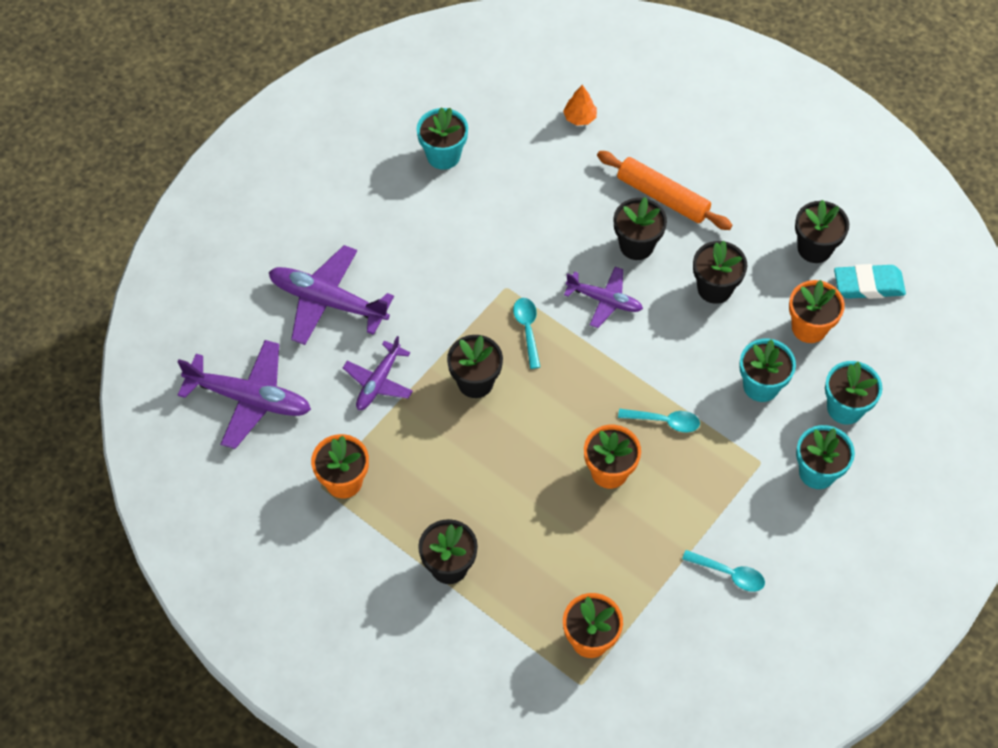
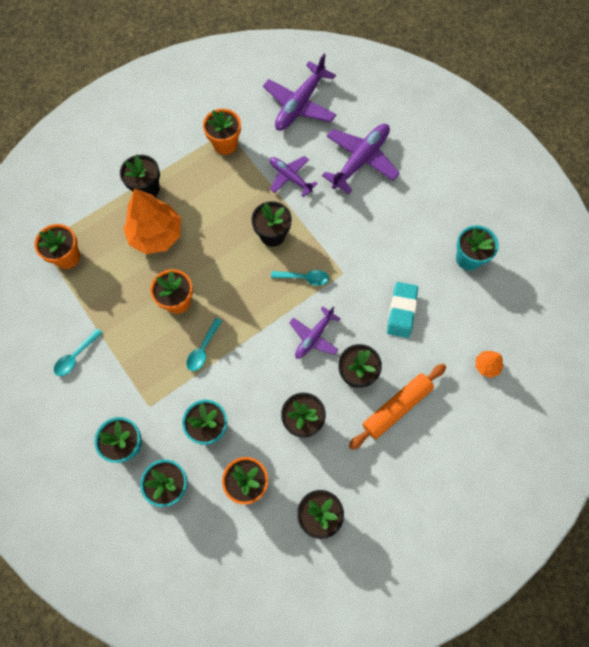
camera: 105 degrees right, 10 degrees up
(519, 530) = (156, 235): none -> orange tree
(868, 285) = (272, 548): turquoise eraser -> turquoise eraser (401, 311)

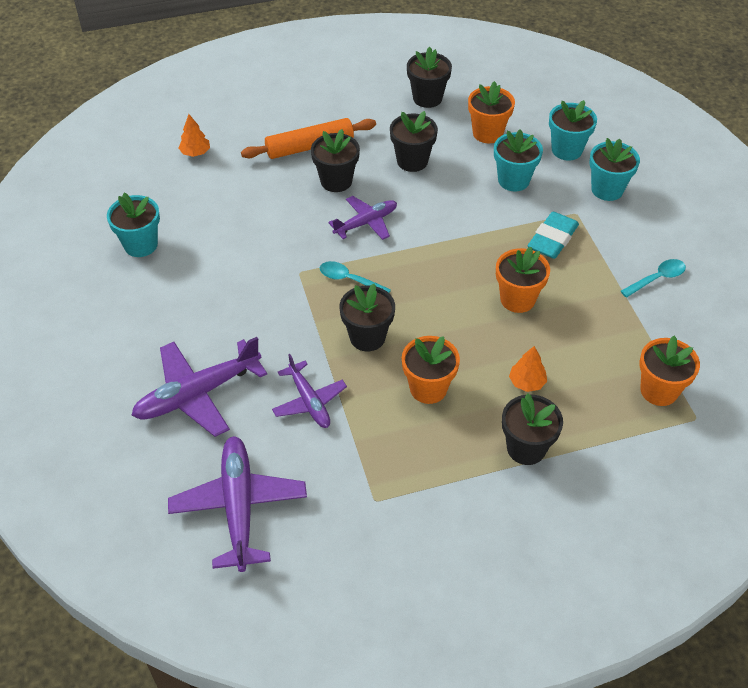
camera: 160 degrees left, 20 degrees down
(156, 235) = (526, 382): orange tree -> orange tree, size x0.46
(203, 349) = (500, 245): turquoise spoon -> none
(225, 144) = (385, 480): orange flower pot -> orange flower pot (428, 388)
(300, 104) = (239, 507): purple plane -> purple plane turned 60 degrees counterclockwise
(401, 311) = (253, 218): turquoise eraser -> turquoise eraser (552, 239)

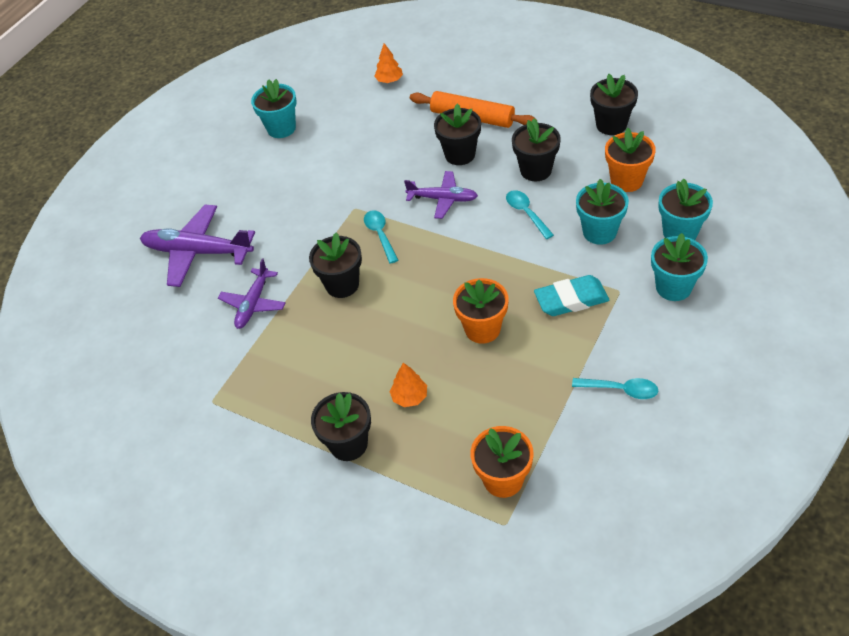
camera: 50 degrees right, 0 degrees up
(239, 507) = (135, 343): purple plane -> none
(428, 388) = (337, 350): orange flower pot -> none
(444, 197) = (526, 213): none -> turquoise spoon

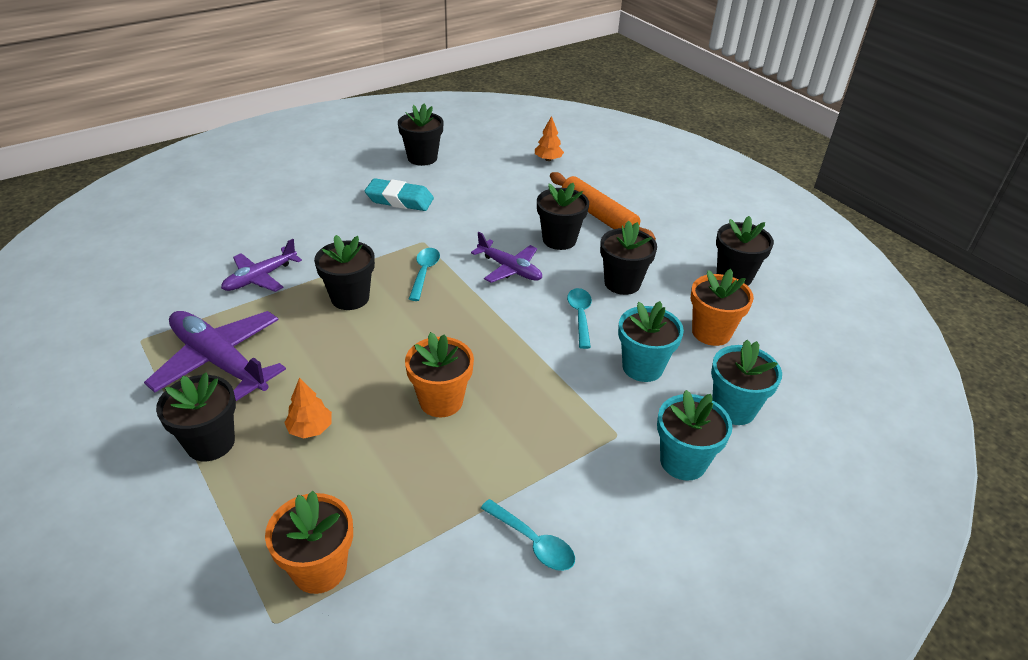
camera: 20 degrees right, 10 degrees down
(198, 252) = (261, 218): purple plane -> purple plane (220, 362)
(281, 128) = (422, 158): turquoise flower pot -> black flower pot
(571, 300) = (557, 418): turquoise eraser -> turquoise eraser (399, 200)

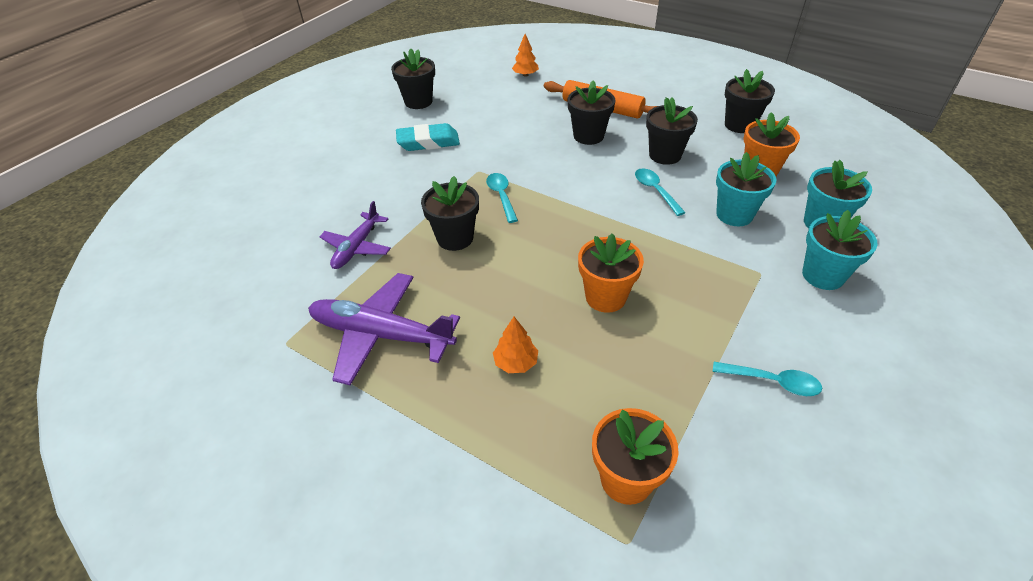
camera: 20 degrees left, 5 degrees up
(210, 443) = (435, 411): black flower pot -> none
(509, 268) = (568, 171): purple plane -> none

